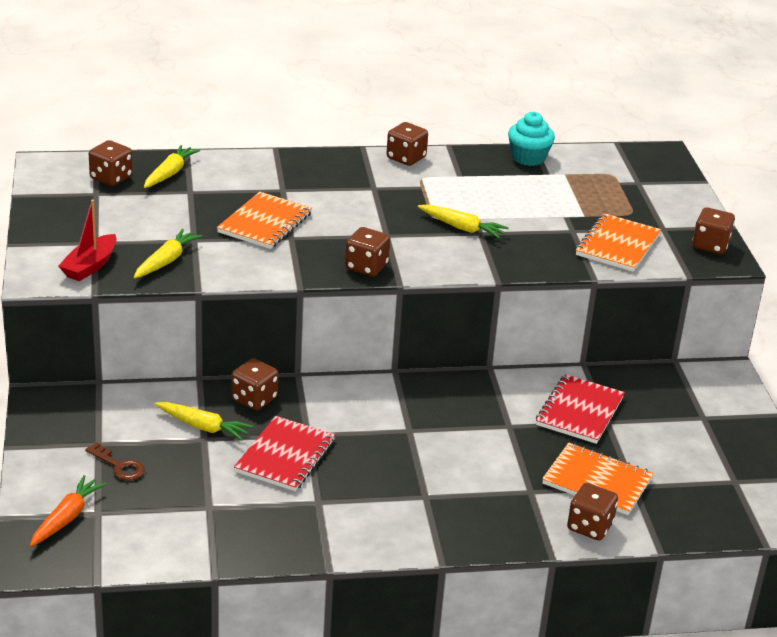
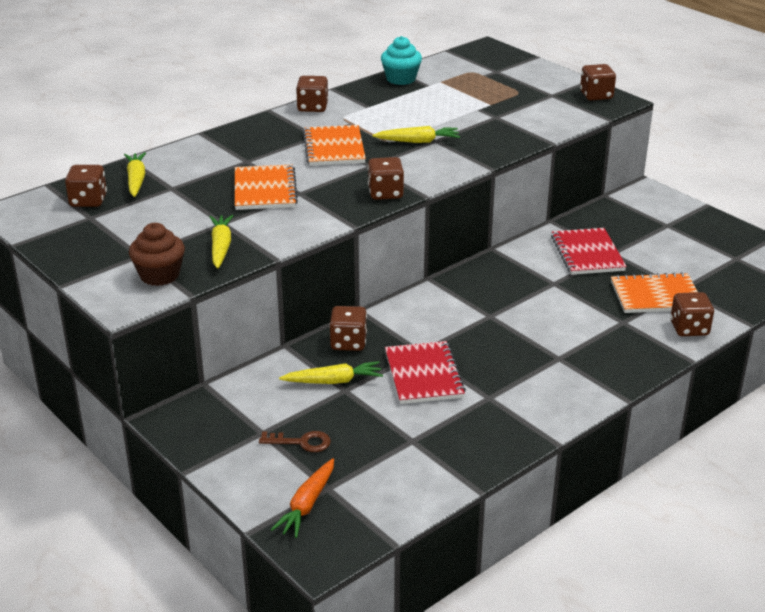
camera: 30 degrees left, 0 degrees up
(67, 518) = (307, 505): orange carrot -> orange carrot turned 150 degrees counterclockwise
(90, 266) = (159, 275): red boat -> brown cupcake
(617, 245) = (538, 116): orange notebook -> orange notebook (334, 148)

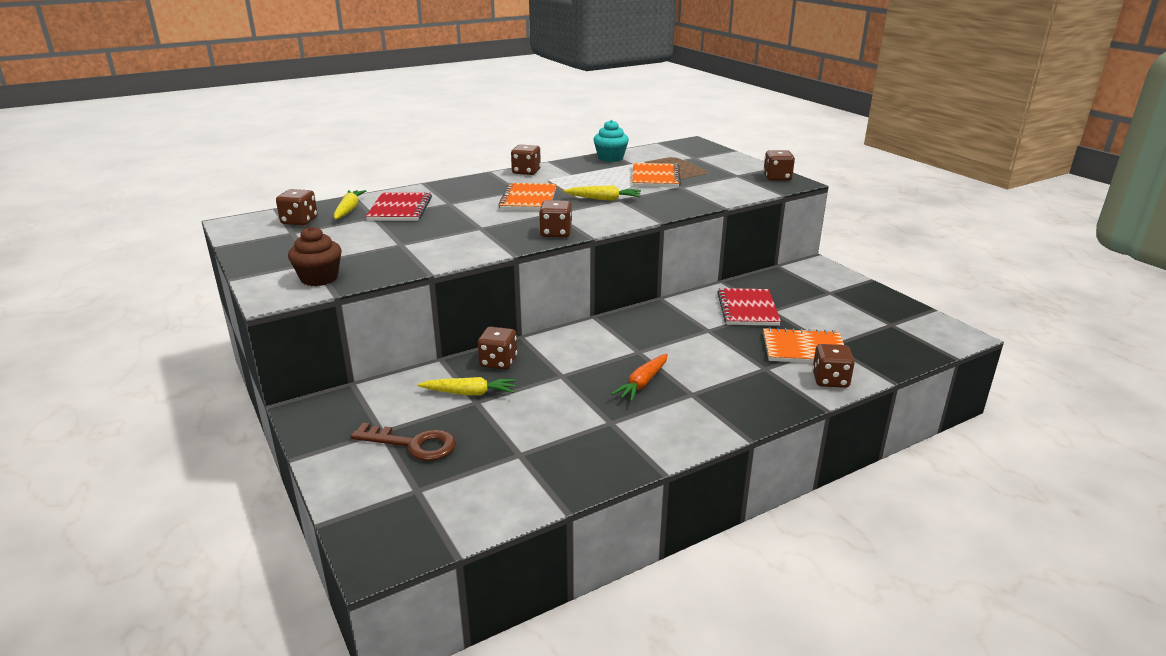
camera: 10 degrees right, 5 degrees down
(221, 247) = (387, 261): yellow carrot -> none
(265, 190) = (452, 223): orange notebook -> orange notebook (655, 177)
(301, 442) = (413, 444): brown key -> brown key, size x1.54
(307, 505) = (389, 504): orange carrot -> orange carrot (642, 383)
(424, 375) = (556, 396): red notebook -> red notebook (400, 209)

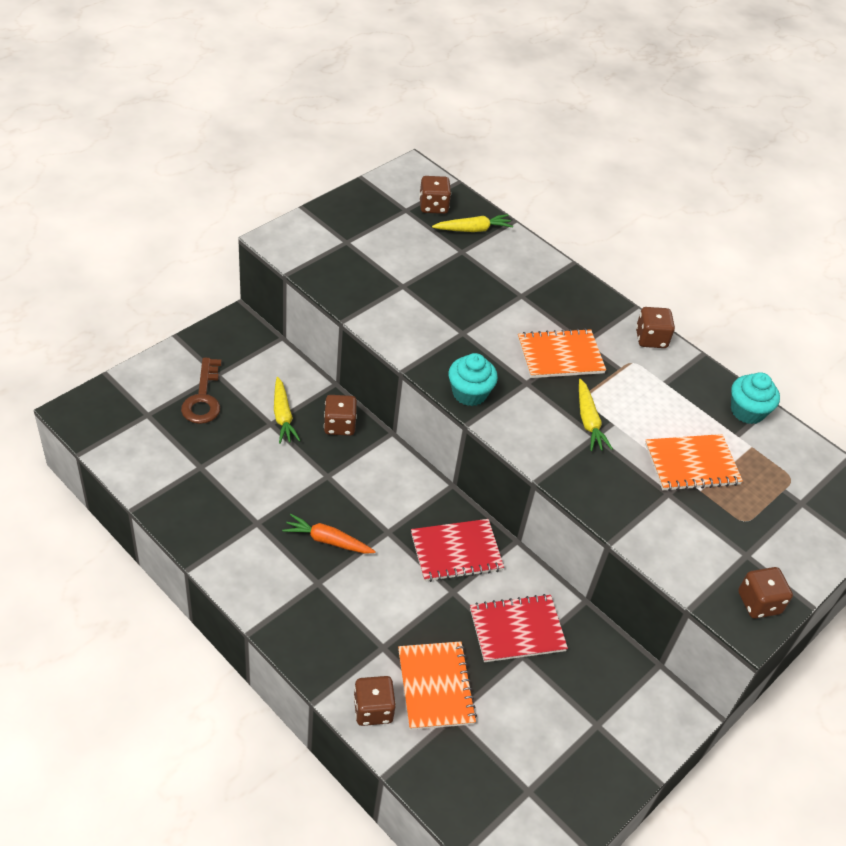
camera: 70 degrees right, 20 degrees up
(319, 278) = (315, 255): brown cupcake -> none
(400, 209) = (490, 263): red notebook -> red notebook (456, 552)
(556, 233) = (469, 393): brown dice -> turquoise cupcake

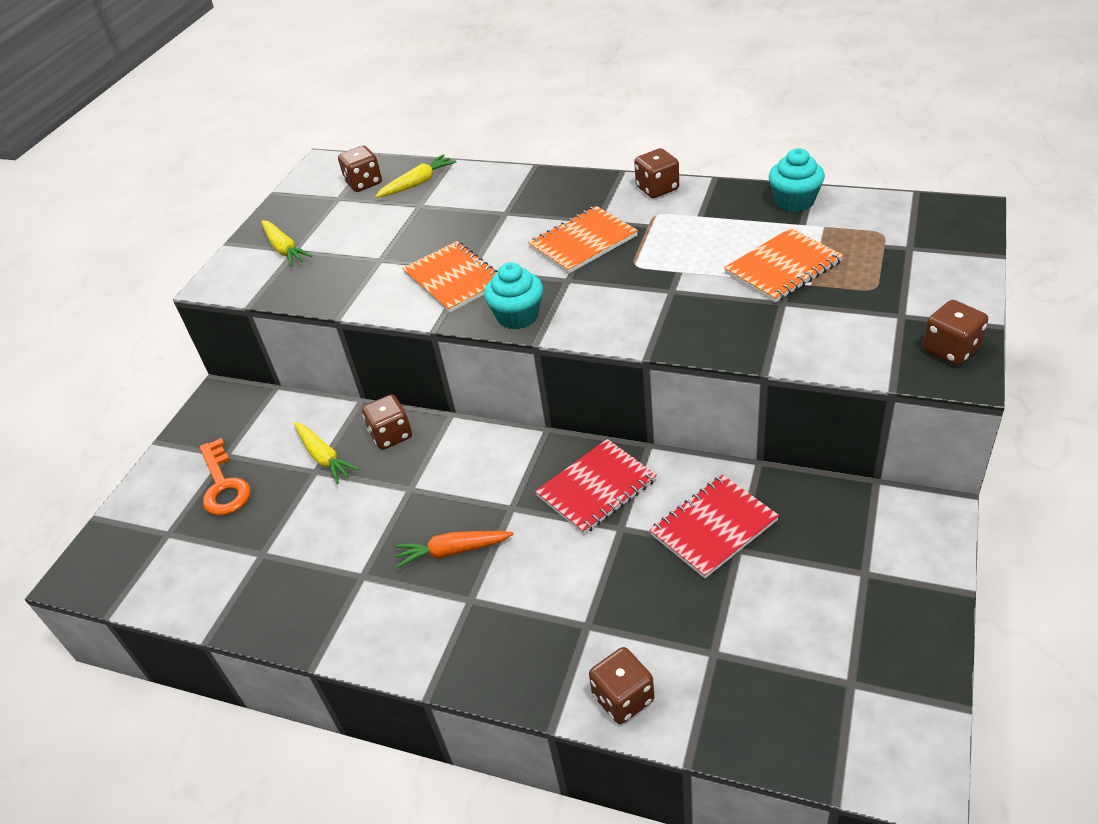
camera: 15 degrees left, 5 degrees down
(203, 398) = (223, 485): brown key -> orange key
(436, 686) = (673, 633): orange notebook -> orange notebook (454, 279)
(588, 421) = (655, 281): yellow carrot -> yellow carrot (284, 249)

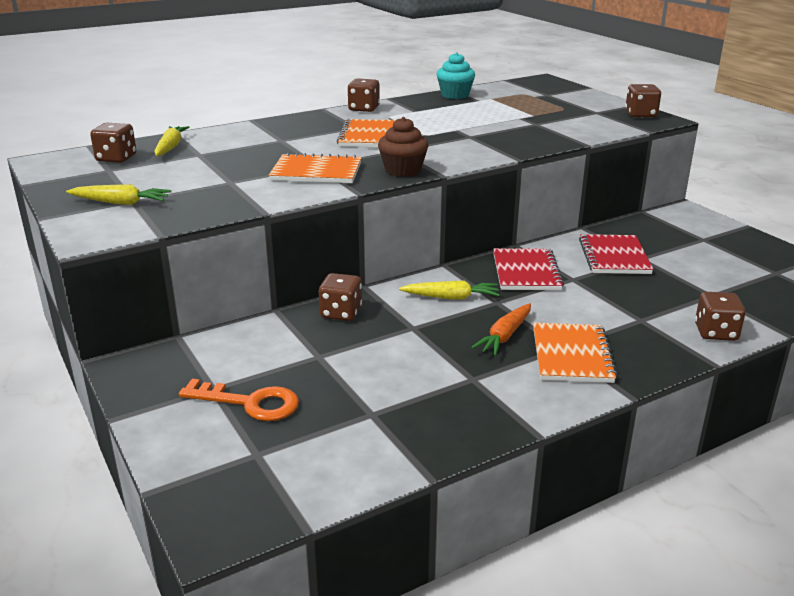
camera: 55 degrees left, 15 degrees down
(324, 457) = (310, 347): yellow carrot -> yellow carrot (451, 297)
(517, 316) = (403, 170): turquoise cupcake -> brown cupcake
(783, 268) = (506, 114): orange notebook -> orange notebook (572, 355)

